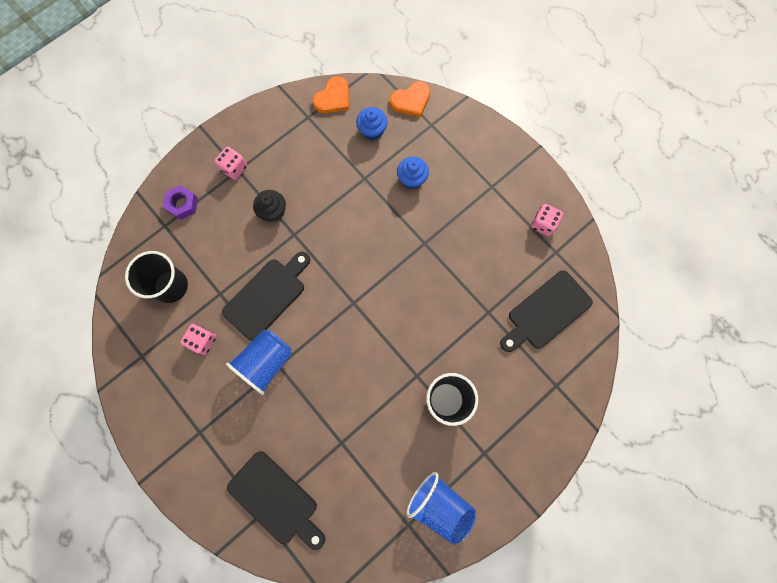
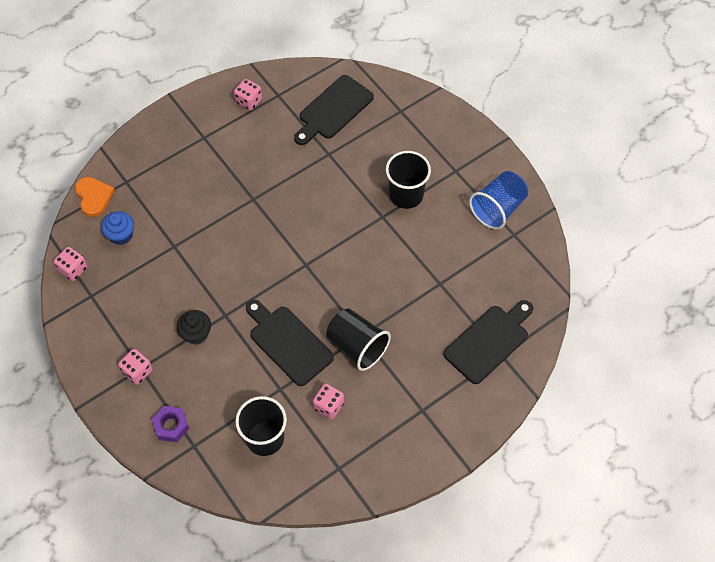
camera: 85 degrees left, 15 degrees down
(266, 362) = (357, 346): blue cup -> black cup
(333, 98) = (73, 269): orange heart -> pink dice
(412, 179) = (183, 204): blue cupcake -> none
(546, 312) = (333, 110): black cutting board -> black cutting board turned 75 degrees clockwise

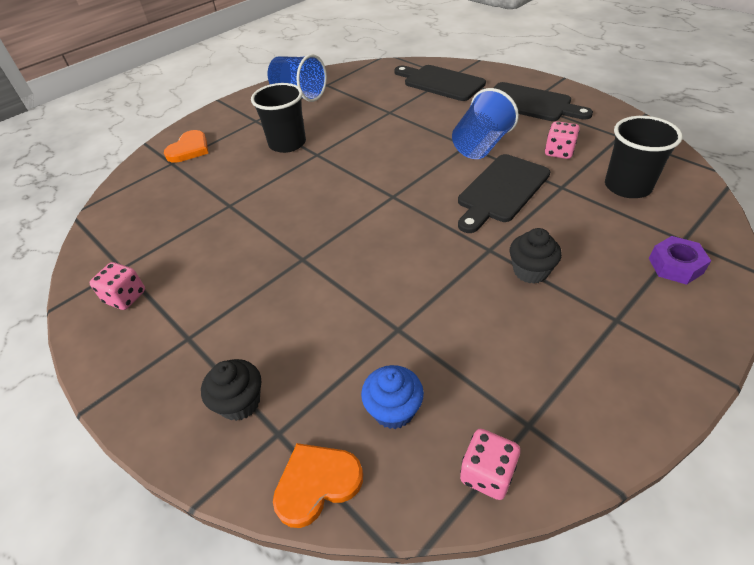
camera: 95 degrees left, 15 degrees down
(137, 371) = (624, 321): pink dice -> none
(150, 164) = (240, 402): none -> black cupcake
(333, 110) = (159, 212): black cutting board -> black cutting board (530, 103)
(357, 346) = (481, 146): black cup -> blue cup
(419, 122) = (189, 149): none -> orange heart

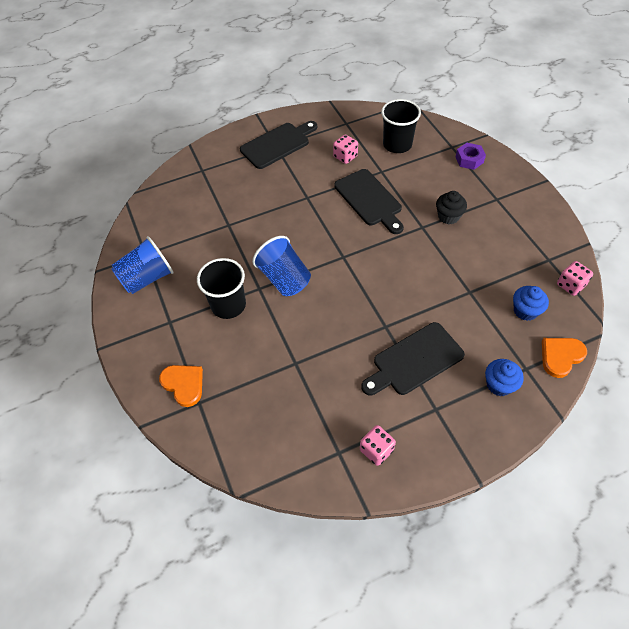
camera: 70 degrees left, 10 degrees up
(240, 402) = (499, 384): black cupcake -> blue cupcake
(317, 483) = (560, 356): orange heart -> orange heart turned 60 degrees clockwise
(440, 82) = (207, 179): black cutting board -> black cutting board (414, 360)
(481, 146) = (313, 190): blue cup -> blue cup (284, 279)

